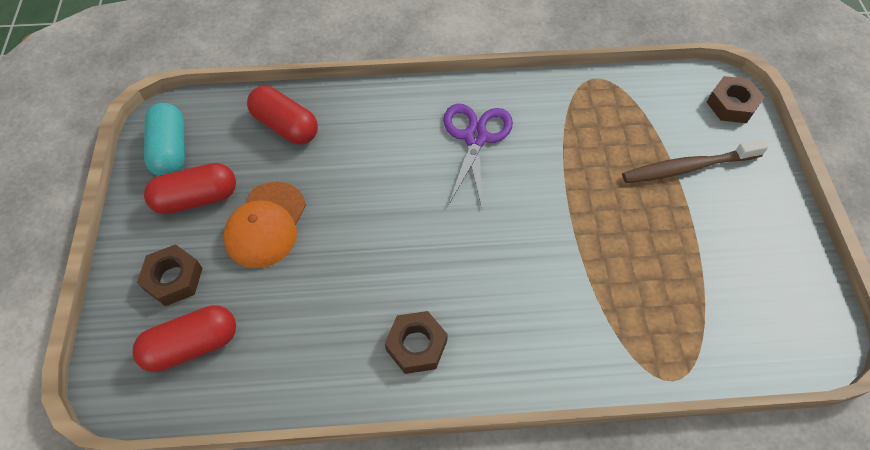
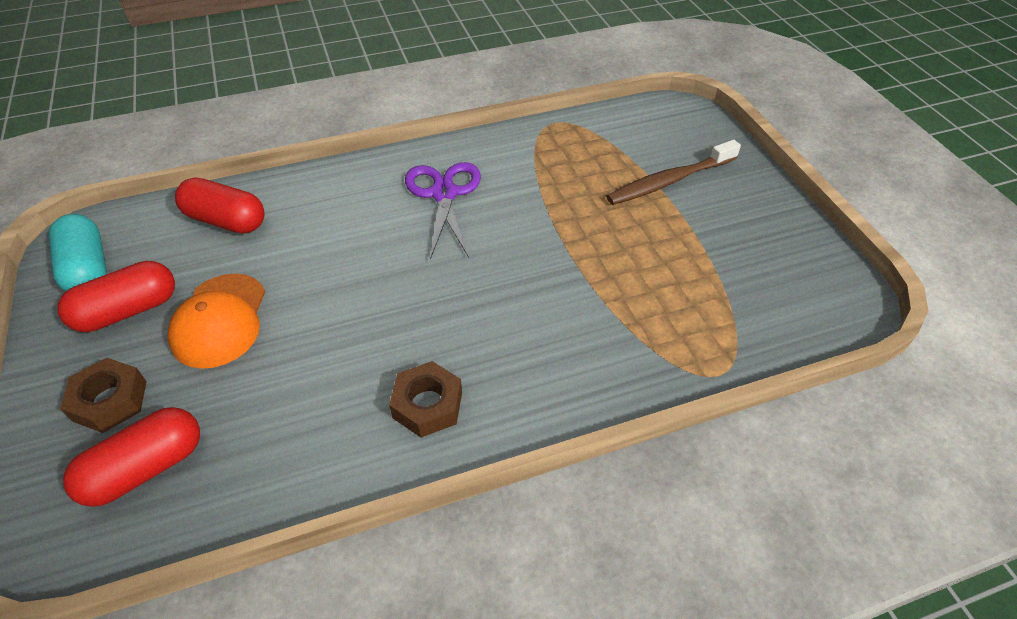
camera: 15 degrees left, 10 degrees down
(731, 105) = (693, 122): brown nut -> none

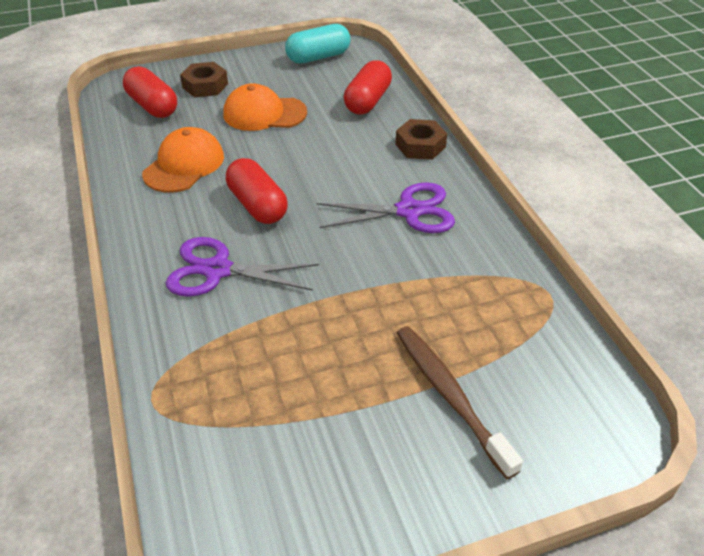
camera: 90 degrees right, 5 degrees down
(128, 310) = (278, 78): red capsule -> red capsule (257, 205)
(324, 400) = (184, 165): none -> orange cap
(427, 405) = (167, 212): brown nut -> brown nut (420, 145)
(534, 340) = (218, 270): none -> purple scissors

